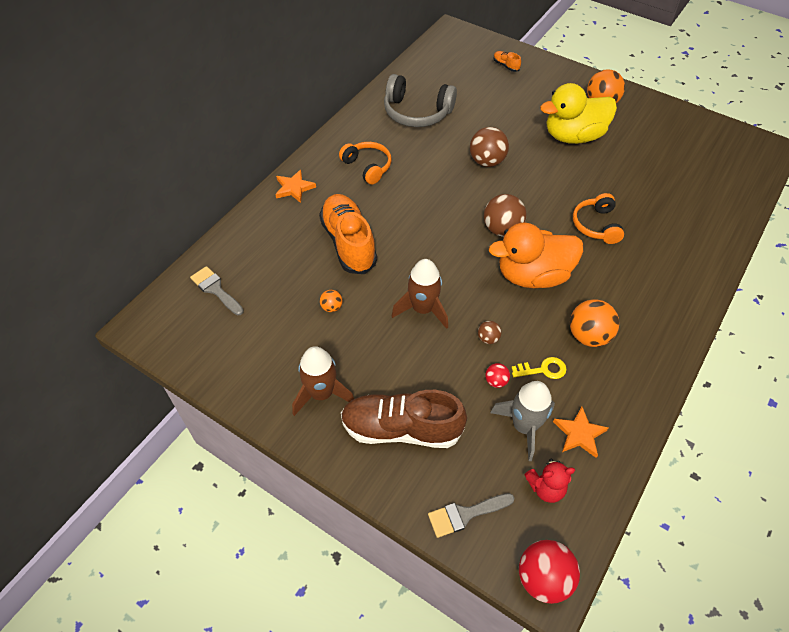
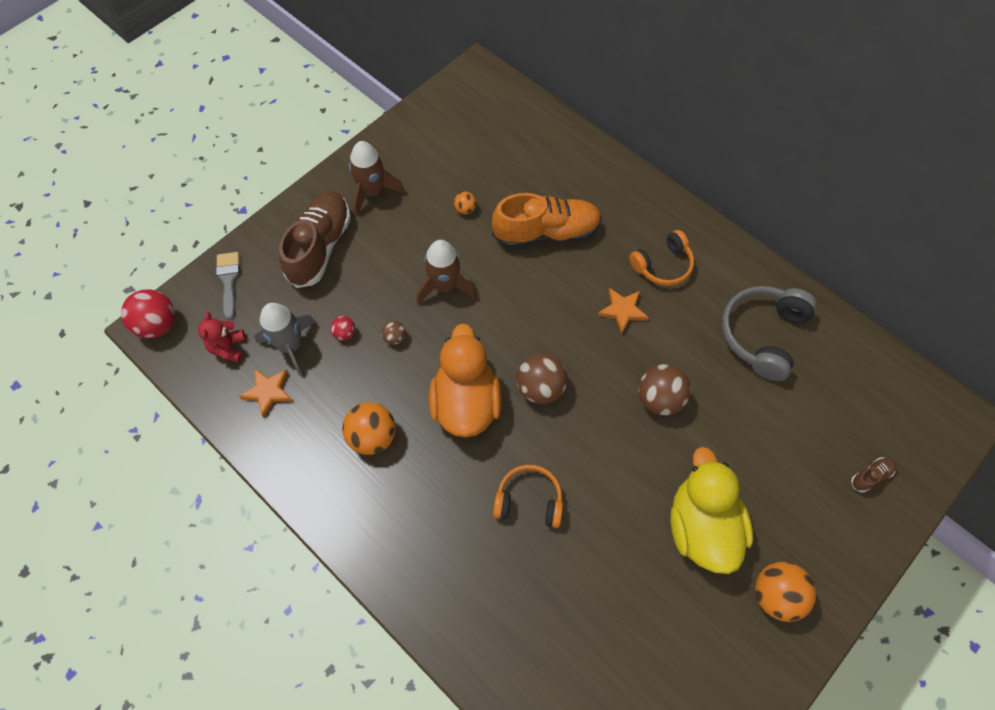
camera: 100 degrees right, 10 degrees up
(215, 289) = (507, 121): grey brush -> none
(294, 188) = (635, 191): orange star -> orange star (622, 310)
(505, 66) = (870, 476): orange shoe -> brown shoe
(543, 369) = (345, 379): yellow key -> none

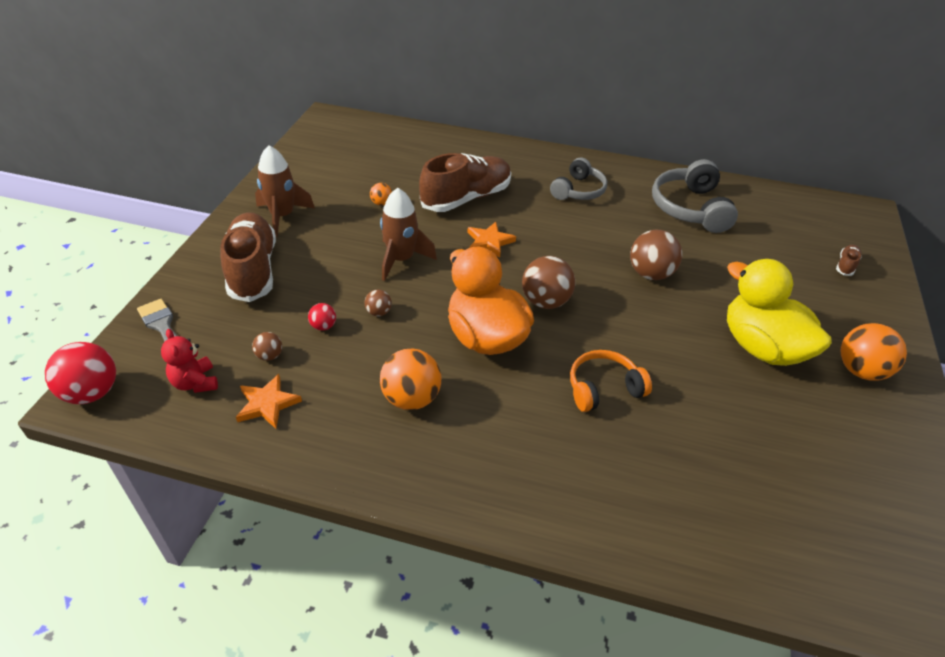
camera: 30 degrees left, 20 degrees down
(291, 346) = (269, 356): grey rocket -> brown ball
(546, 233) = (466, 198): orange shoe -> brown shoe
(622, 310) = (571, 227): orange star -> orange star (489, 242)
(662, 265) = (578, 190): orange headphones -> grey headphones

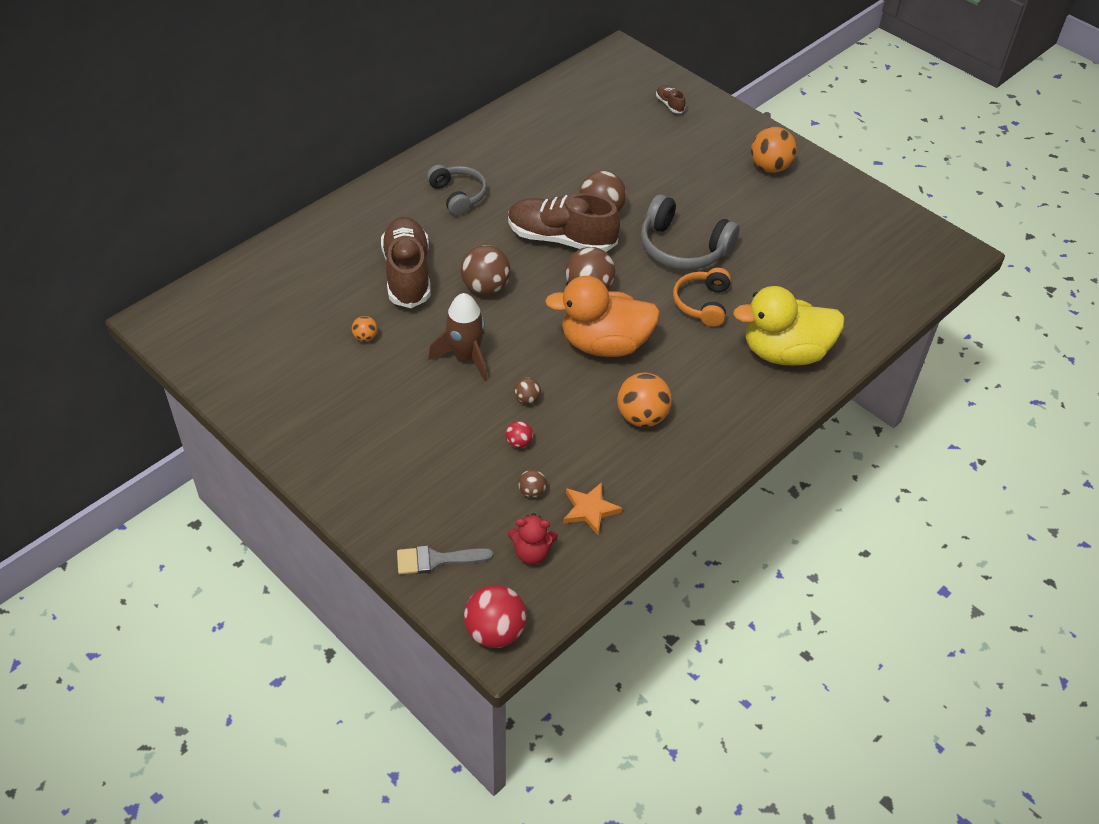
camera: 60 degrees left, 5 degrees up
(253, 269) = (398, 469): brown shoe -> brown shoe (561, 239)
(282, 216) = (326, 420): brown rocket -> none
(489, 242) = (485, 288): orange star -> brown ball
(690, 208) = (539, 143): grey headphones -> grey headphones (683, 248)
(761, 347) = (718, 200): yellow duck -> yellow duck (784, 352)

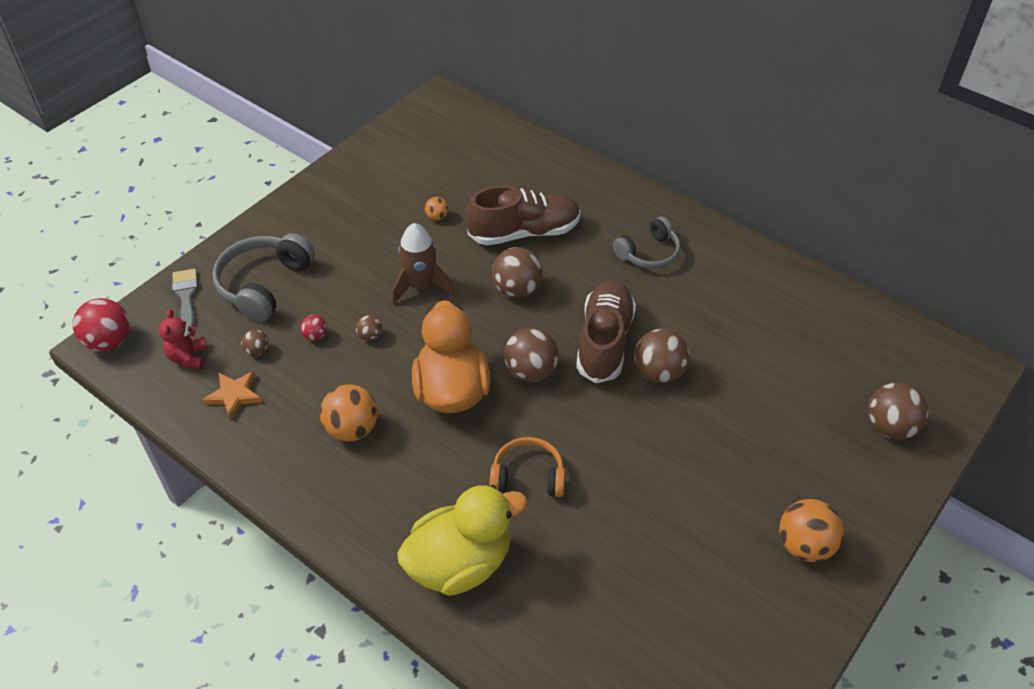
camera: 85 degrees right, 0 degrees up
(669, 105) = (889, 427): brown shoe -> brown ball
(683, 248) = (618, 453): grey headphones -> grey headphones (264, 284)
(784, 352) = (460, 563): yellow duck -> yellow duck turned 75 degrees clockwise

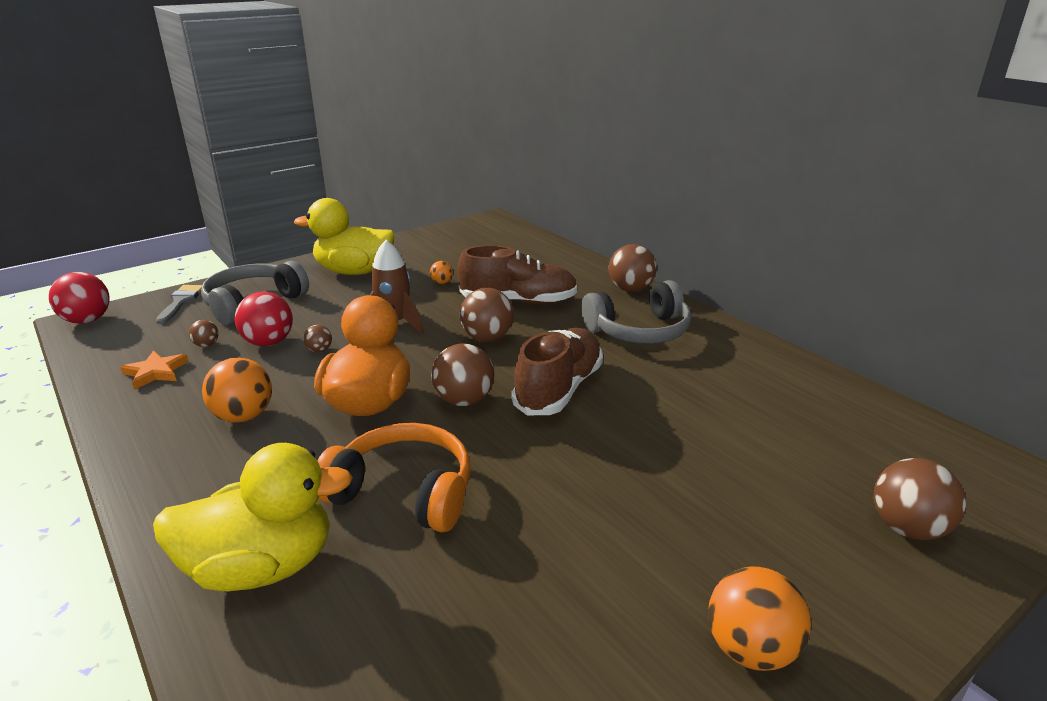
camera: 15 degrees right, 20 degrees down
(188, 357) = (142, 340): red teddy bear -> none
(315, 336) = (268, 342): red ball -> red ball, size x2.00
(337, 215) = (354, 271): none -> yellow duck
(528, 476) = (403, 492): orange headphones -> orange headphones, size x1.51
(649, 253) = (639, 331): grey headphones -> grey headphones, size x1.51
(658, 372) = (609, 424): brown ball -> brown ball (630, 289)

